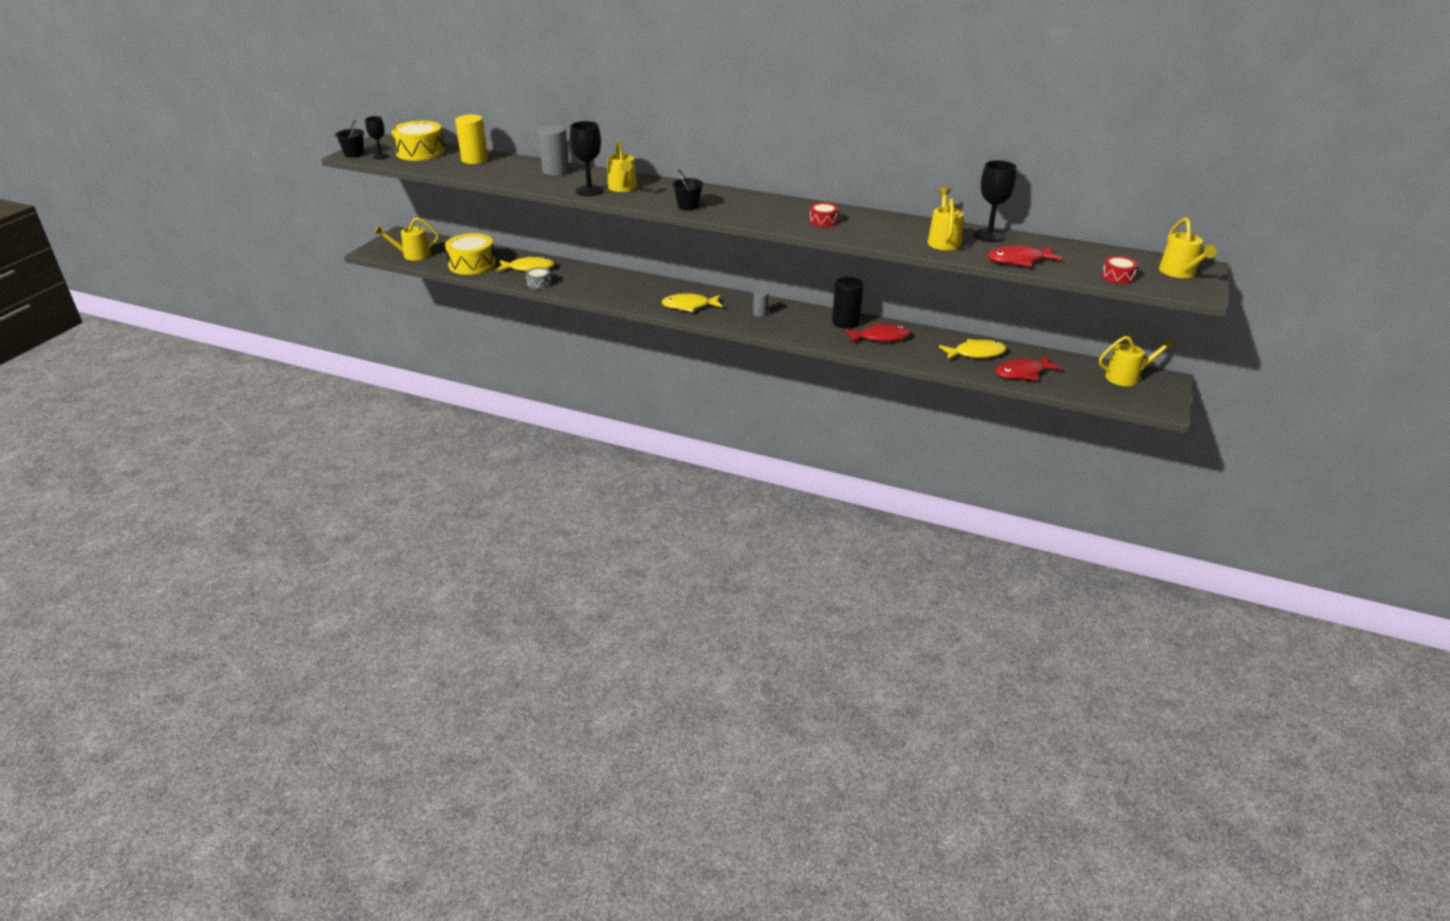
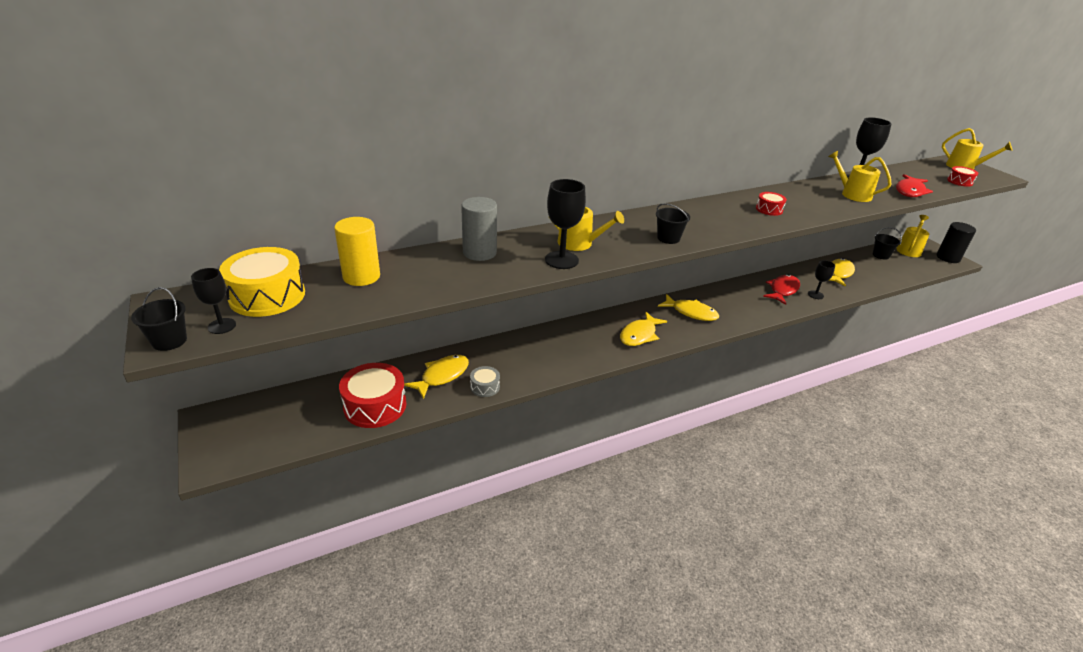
camera: 50 degrees left, 0 degrees up
(413, 255) = (280, 435): yellow watering can -> none
(472, 264) = (375, 406): yellow drum -> red drum
(760, 313) = (691, 312): grey cylinder -> yellow fish
(846, 322) = (745, 289): black cylinder -> black cylinder (948, 258)
(903, 353) = (815, 295): none -> black goblet
(1022, 373) = (879, 274): red fish -> none
(1072, 365) = (880, 255): none -> black bucket

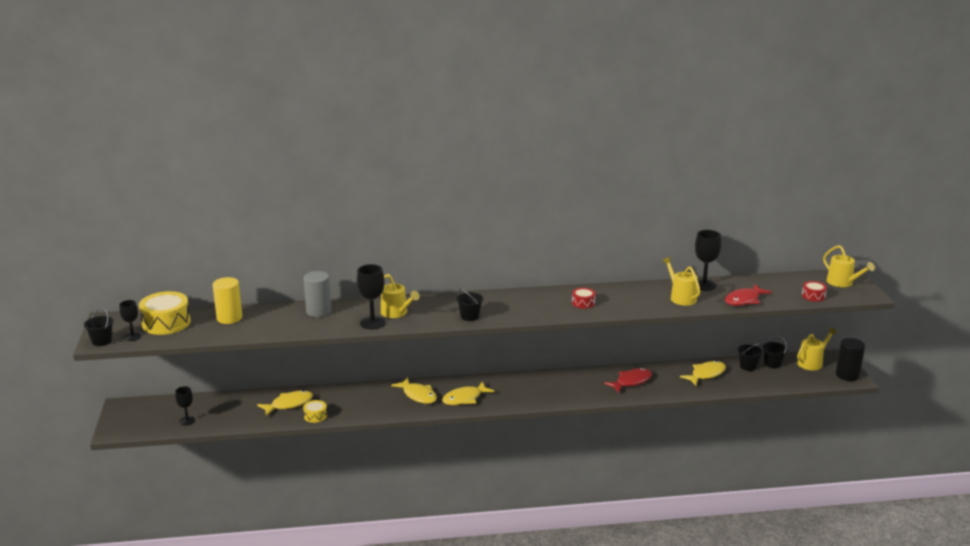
camera: 20 degrees right, 10 degrees down
(375, 406) = (231, 416): red drum -> none
(485, 387) = (315, 416): grey drum -> yellow drum
(691, 312) = (525, 388): yellow fish -> yellow fish (418, 395)
(815, 295) = (660, 389): black goblet -> black goblet (187, 421)
(864, 260) = (748, 366): none -> black bucket

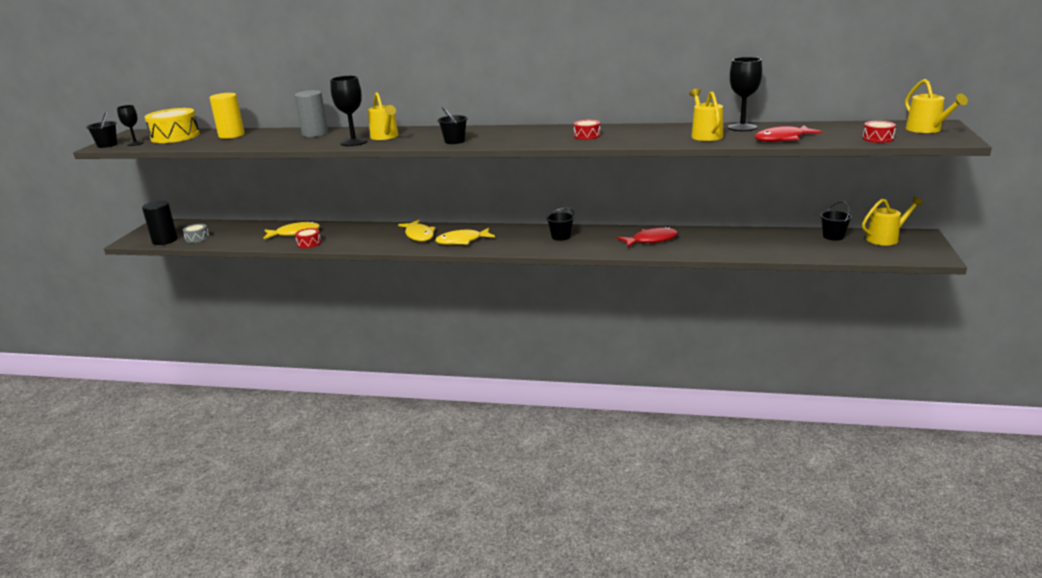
camera: 20 degrees right, 0 degrees up
(187, 421) = (197, 238): black goblet -> grey drum
(315, 416) = (309, 243): yellow drum -> red drum
(706, 374) = (744, 240): yellow fish -> none
(748, 366) = (800, 236): black bucket -> black bucket (561, 237)
(847, 375) = (927, 252): black cylinder -> black cylinder (165, 240)

